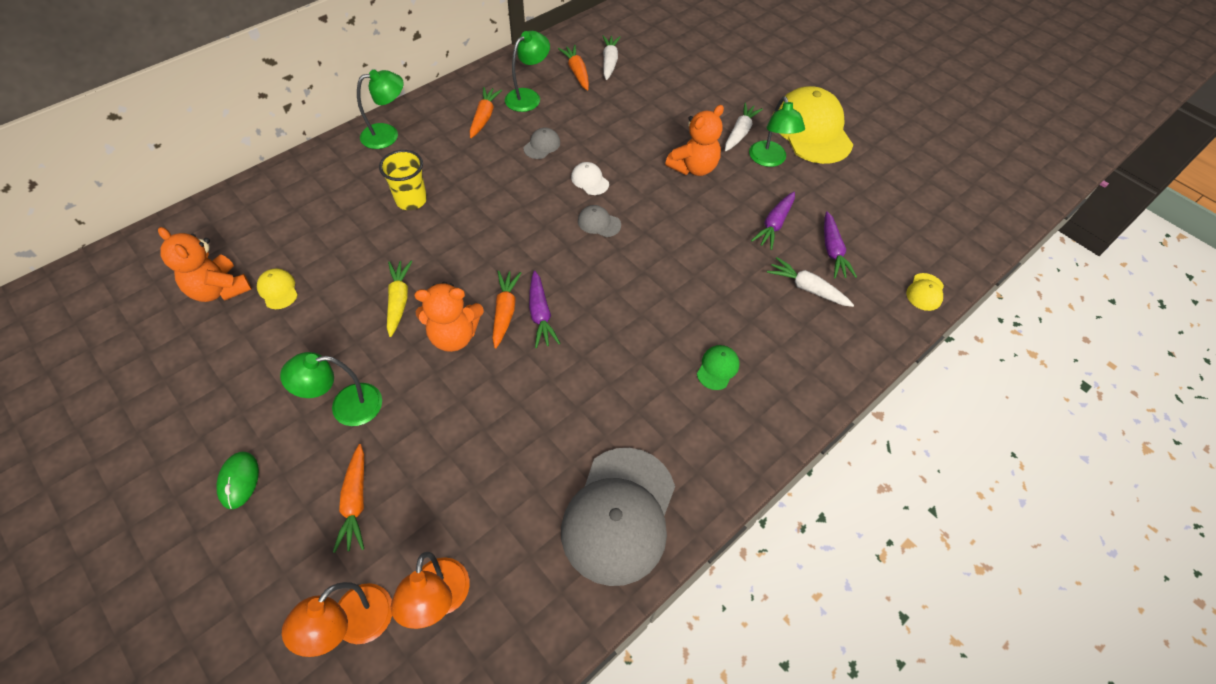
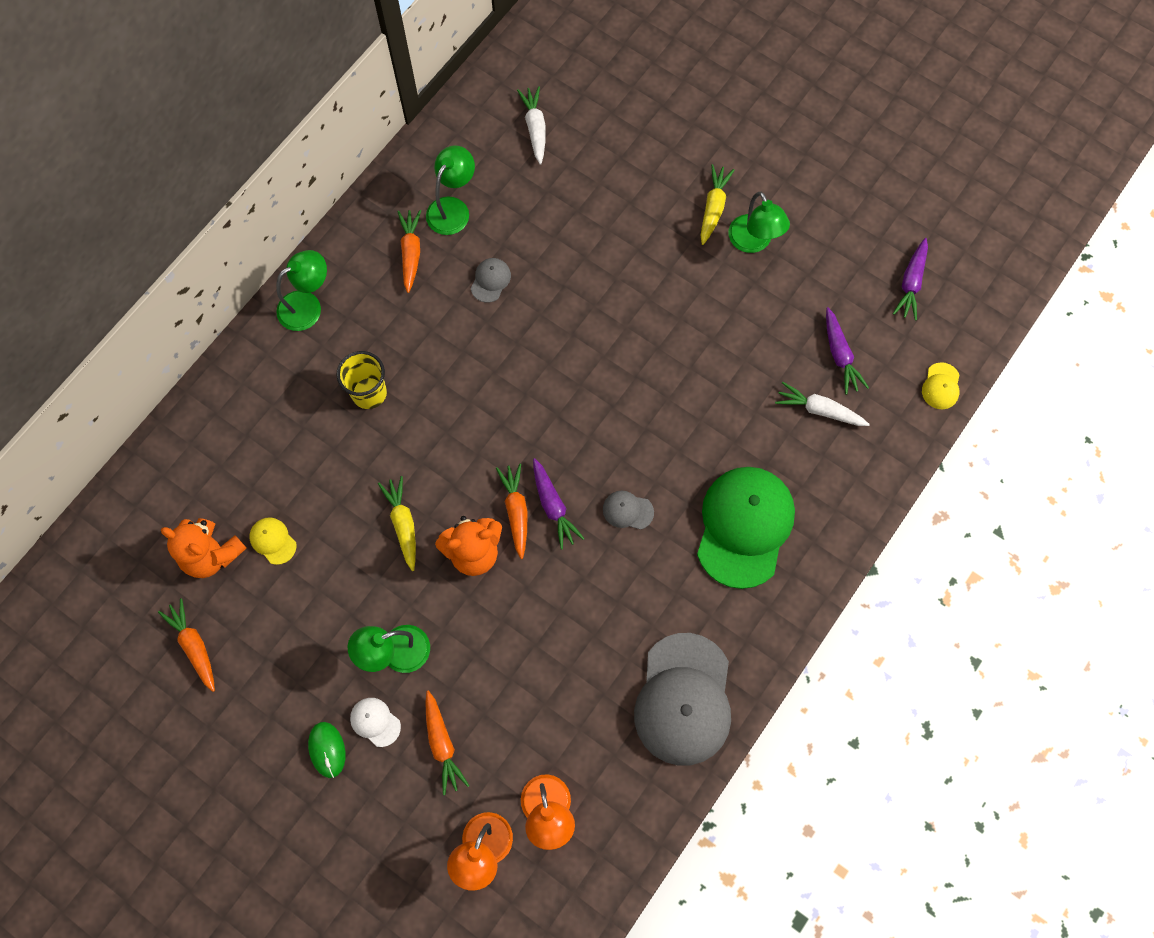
camera: 10 degrees left, 15 degrees up
(577, 72) = (499, 154): orange carrot -> orange carrot (194, 646)
(589, 180) = (558, 319): white cap -> white cap (375, 722)
(599, 223) = (583, 376): grey cap -> grey cap (627, 510)
(693, 167) = (670, 273): orange teddy bear -> none
(717, 368) = (744, 526): green cap -> green cap, size x2.42
(740, 132) = (713, 207): white carrot -> yellow carrot
(774, 225) = (773, 334): purple carrot -> purple carrot (911, 283)
(811, 130) = (795, 184): yellow cap -> none

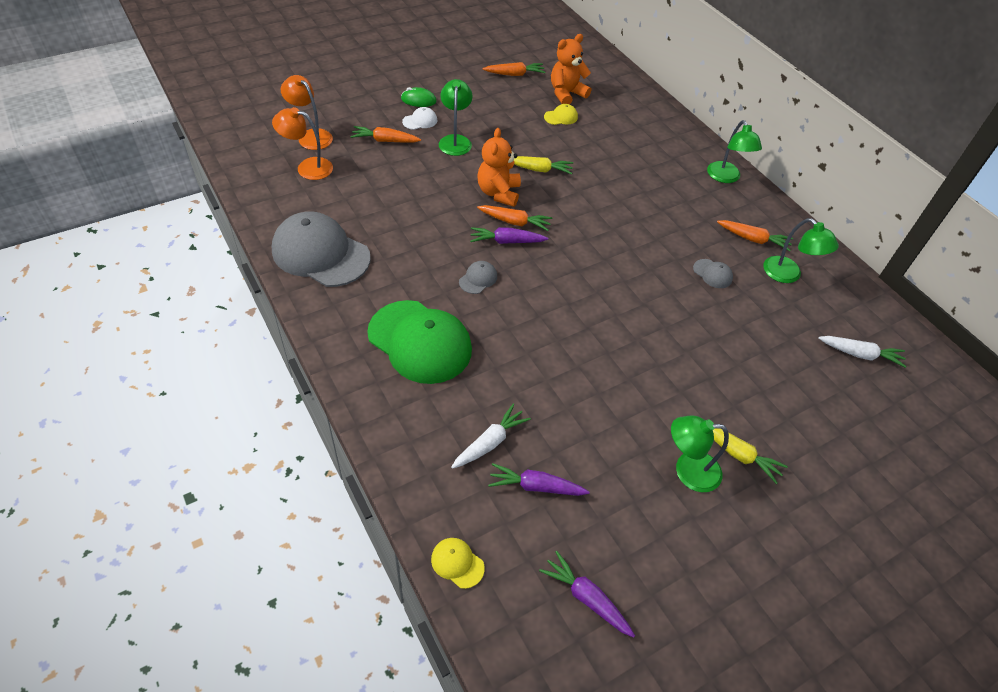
camera: 110 degrees right, 20 degrees down
(369, 393) = (643, 184): yellow cup -> none

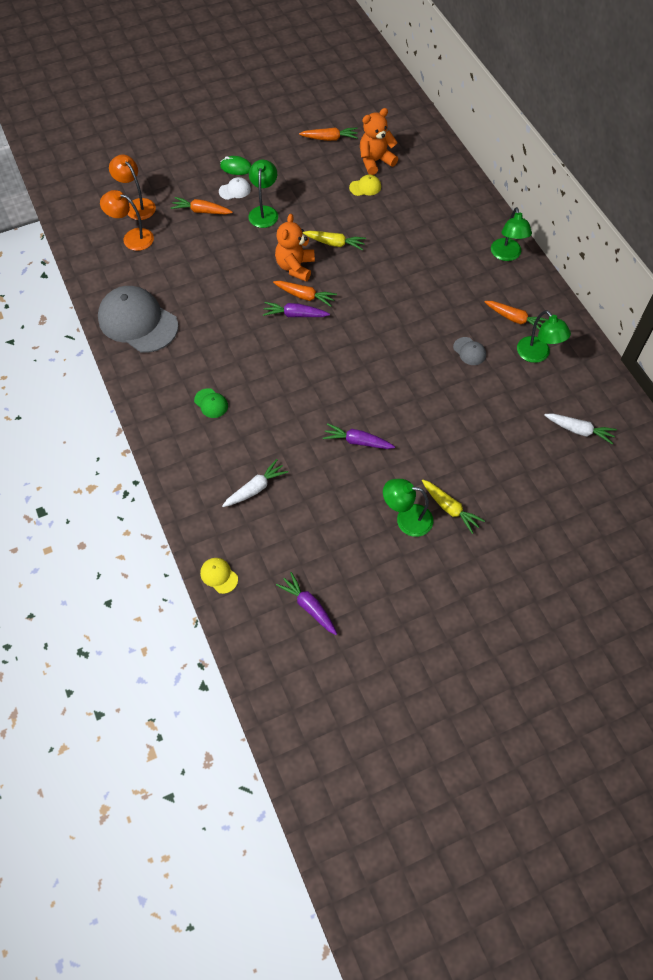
camera: 10 degrees right, 10 degrees up
(420, 342) = (211, 403): green cap -> green cap, size x0.41
(478, 279) = (265, 349): grey cap -> none
(535, 486) = (285, 524): purple carrot -> purple carrot (357, 441)

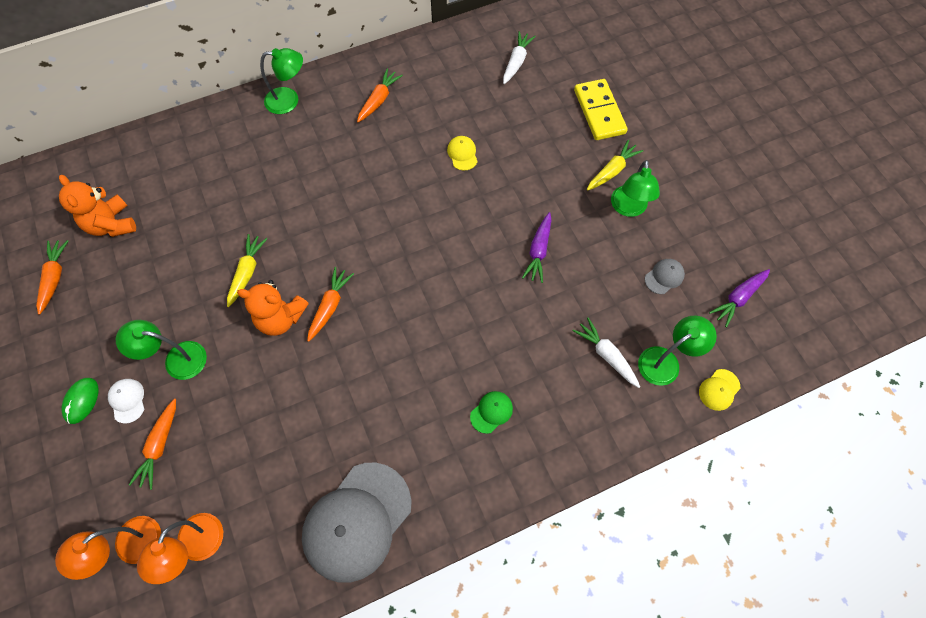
camera: 90 degrees left, 5 degrees up
(294, 315) = (358, 317): purple carrot -> none
(365, 187) = (156, 236): yellow cap -> yellow cap (462, 154)
(469, 351) = (420, 142): grey cap -> grey cap (664, 277)
(523, 502) = (599, 112): none -> yellow domino
(537, 355) = (426, 86): green lamp -> green lamp (666, 361)

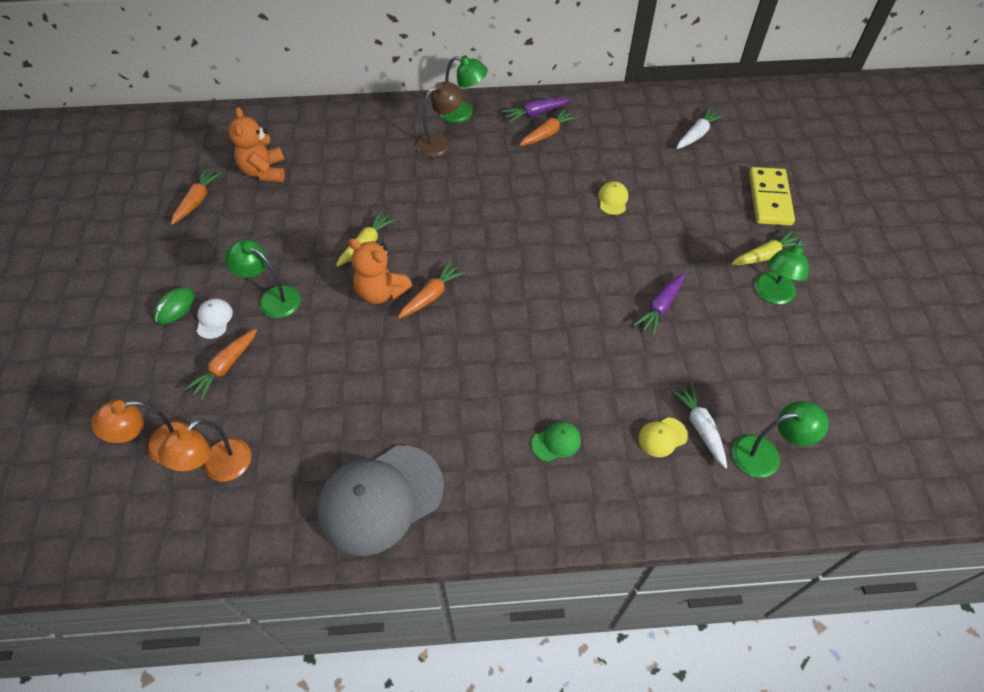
camera: 20 degrees right, 10 degrees down
(278, 139) = (440, 142): none -> brown lamp
(664, 277) = (790, 371): grey cap -> none
(719, 390) = (819, 502): yellow cap -> yellow cap (662, 437)
(738, 298) = (870, 417): purple carrot -> purple carrot (535, 114)

